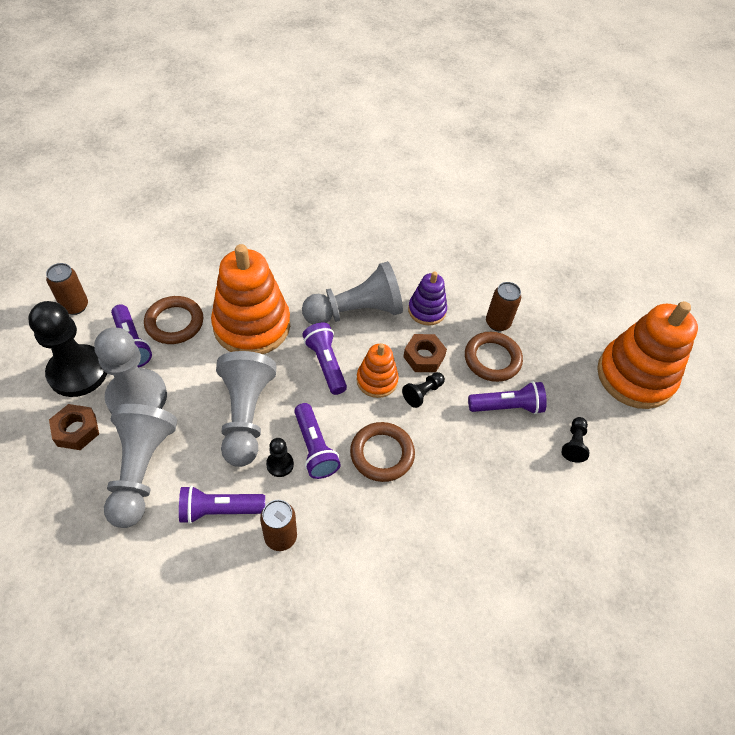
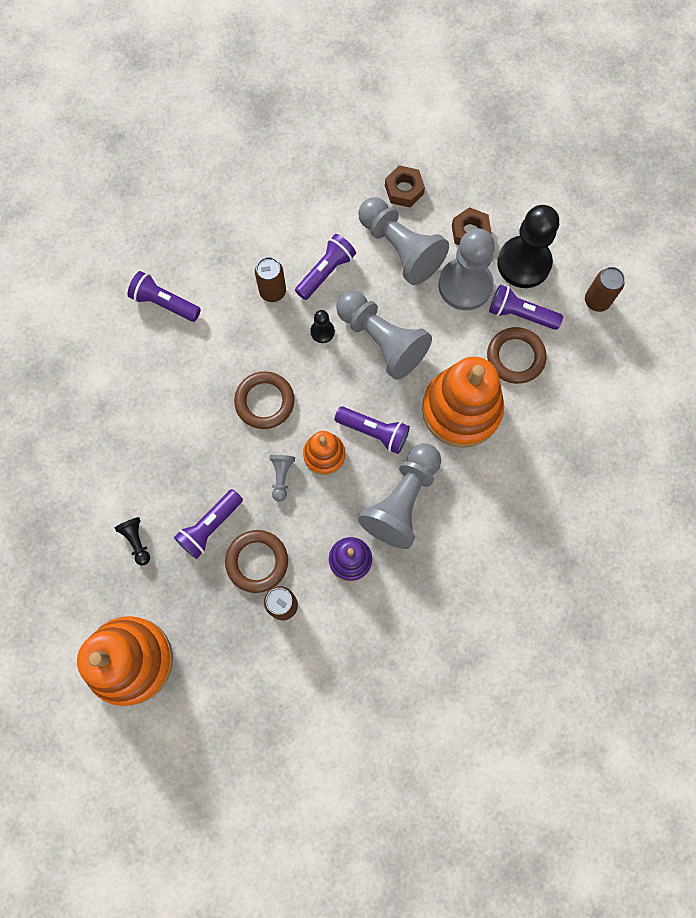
camera: 140 degrees right, 20 degrees up
(314, 448) = (312, 363): purple flashlight -> purple flashlight (164, 303)
(422, 393) = (281, 477): black pawn -> grey pawn
(424, 357) = (310, 510): brown nut -> brown nut (404, 190)

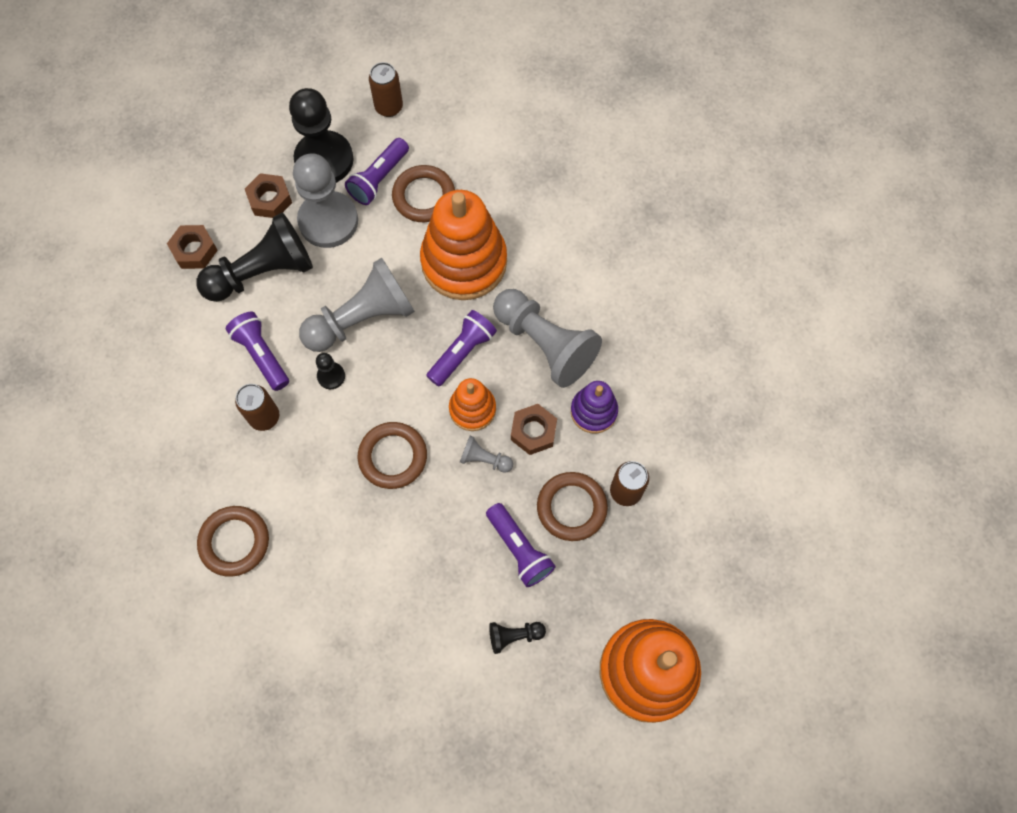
camera: 75 degrees left, 5 degrees down
(164, 303) = (234, 542): purple flashlight -> brown ring
(317, 512) = (533, 431): none -> brown nut
(400, 248) = (262, 272): grey pawn -> black pawn

